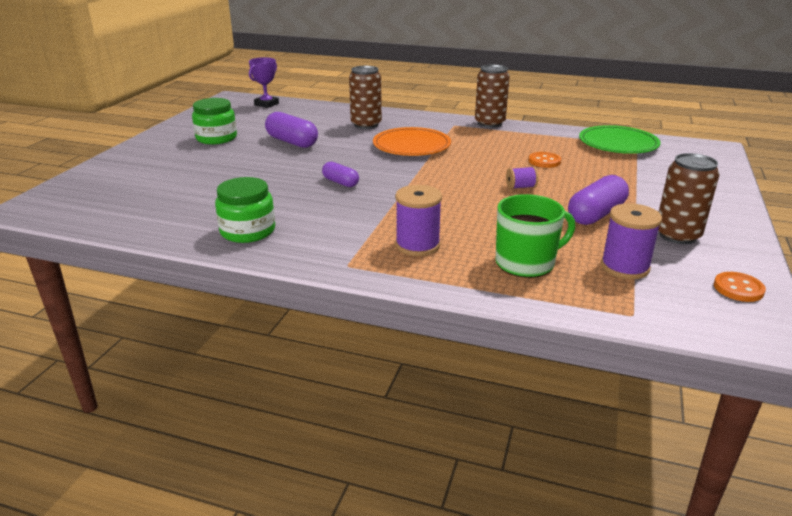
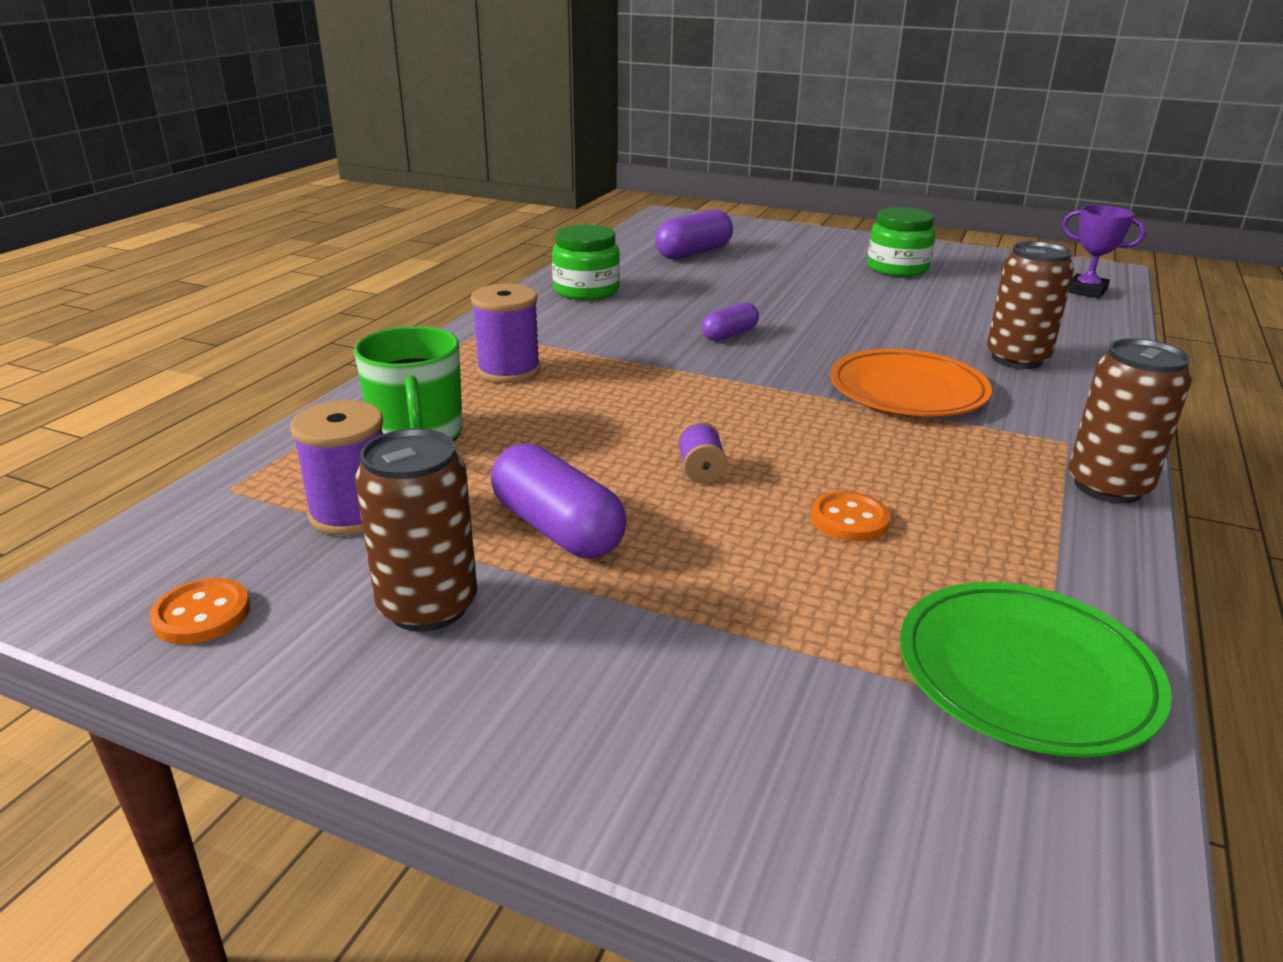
camera: 95 degrees right, 0 degrees up
(292, 142) = (896, 308): purple capsule -> purple capsule (693, 253)

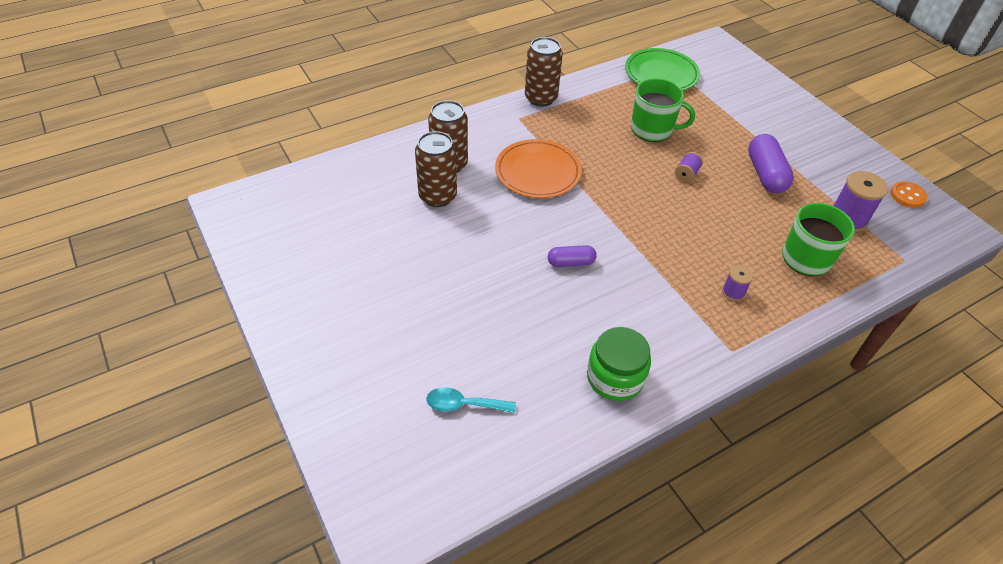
camera: 145 degrees left, 20 degrees up
(428, 606) = (826, 165): brown can -> brown can (437, 196)
(509, 370) = (733, 292): purple spool -> purple spool, size x0.55
(693, 253) = (464, 404): purple capsule -> turquoise spoon
(849, 520) = (652, 129): orange button -> green mug
(897, 268) = (351, 283): green jar -> none
(1086, 291) = (292, 192): purple trophy -> none

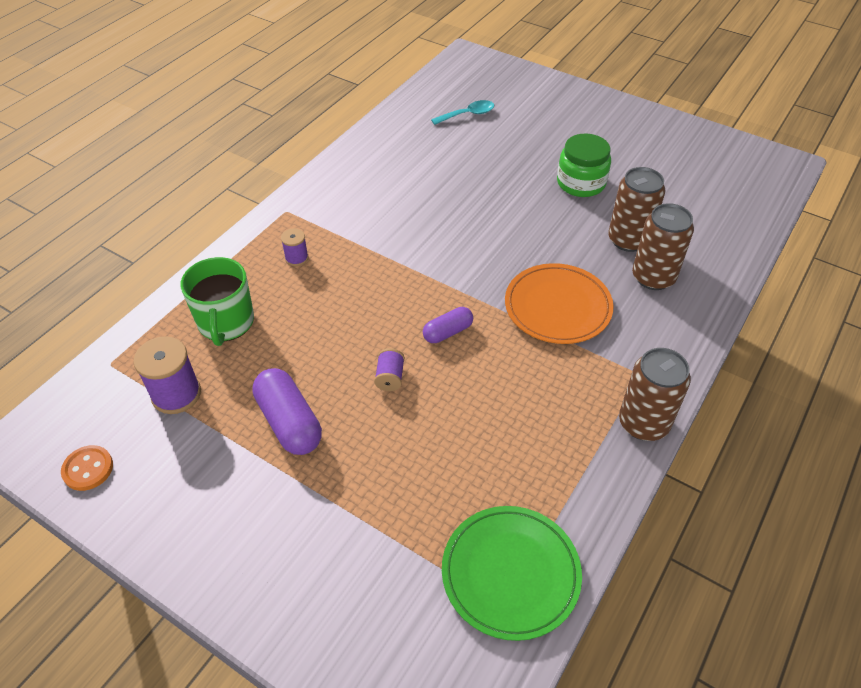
camera: 155 degrees right, 0 degrees up
(571, 262) = (458, 228): purple capsule -> purple capsule (448, 332)
(615, 377) = (373, 162): green jar -> green jar (581, 183)
(652, 129) = (464, 435): green mug -> none

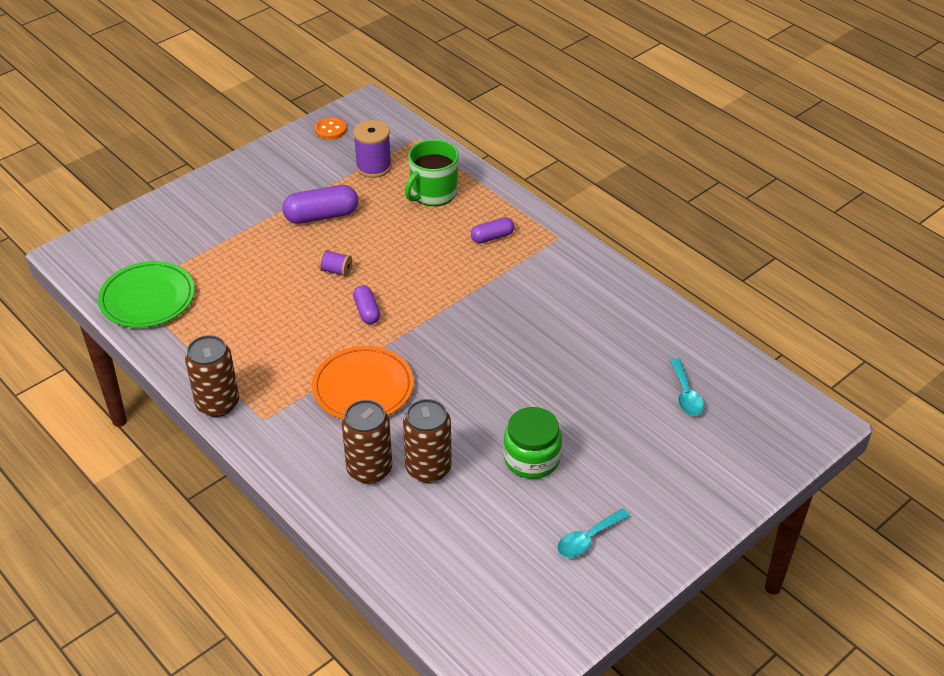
camera: 105 degrees right, 5 degrees down
(226, 322) = (433, 193): green mug -> green mug turned 60 degrees counterclockwise
(296, 258) = (492, 237): purple spool -> purple capsule
(641, 144) = (587, 539): none -> turquoise spoon

